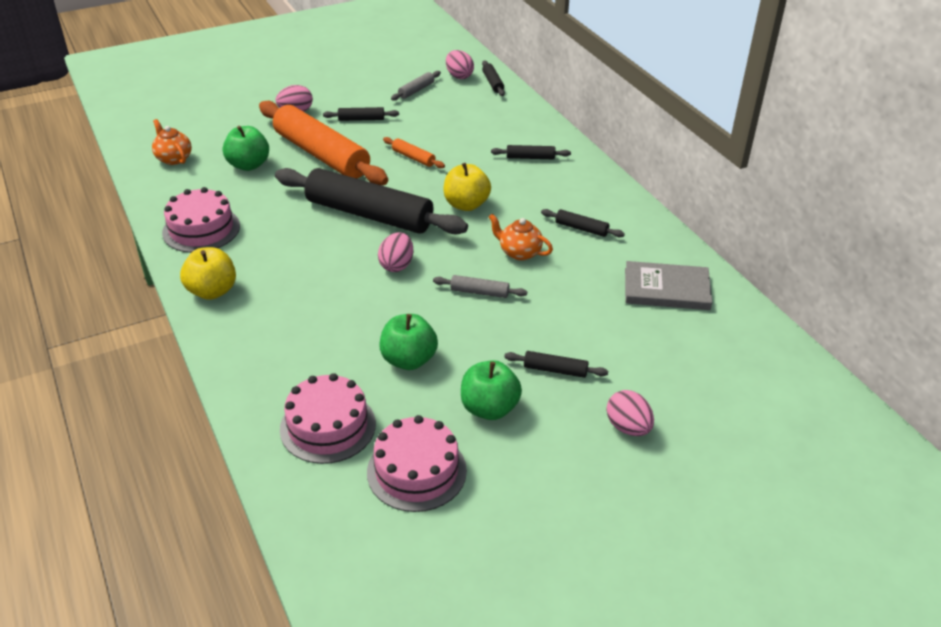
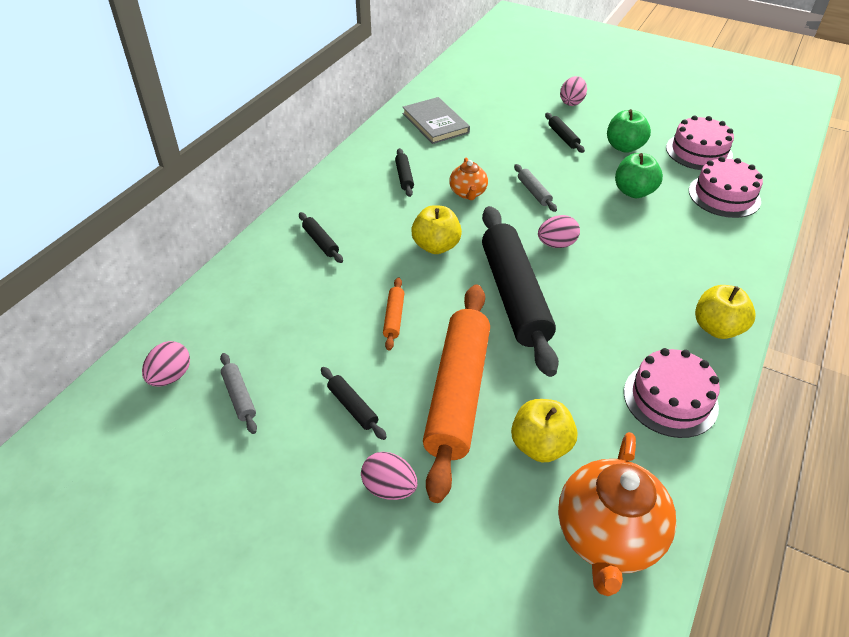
camera: 125 degrees left, 5 degrees up
(173, 158) = (607, 537): orange teapot -> orange teapot, size x1.87
(248, 165) = (540, 445): green apple -> yellow apple
(416, 90) = (239, 397): grey rolling pin -> grey rolling pin turned 60 degrees clockwise
(493, 83) = (171, 337): black rolling pin -> none

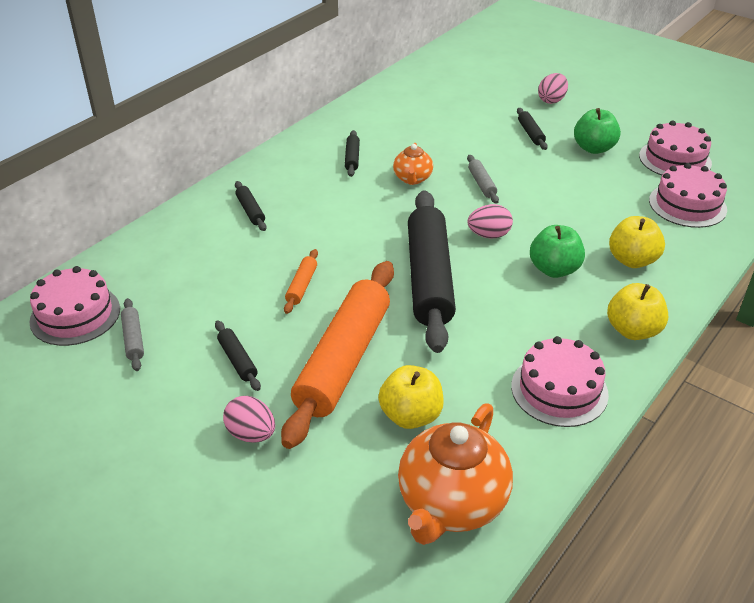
camera: 10 degrees right, 5 degrees down
(170, 376) = (75, 315): pink egg -> pink cake
(435, 123) = (400, 110): grey book -> none
(436, 246) = (364, 225): yellow apple -> yellow apple (632, 260)
(634, 192) = (589, 192): green apple -> green apple (554, 269)

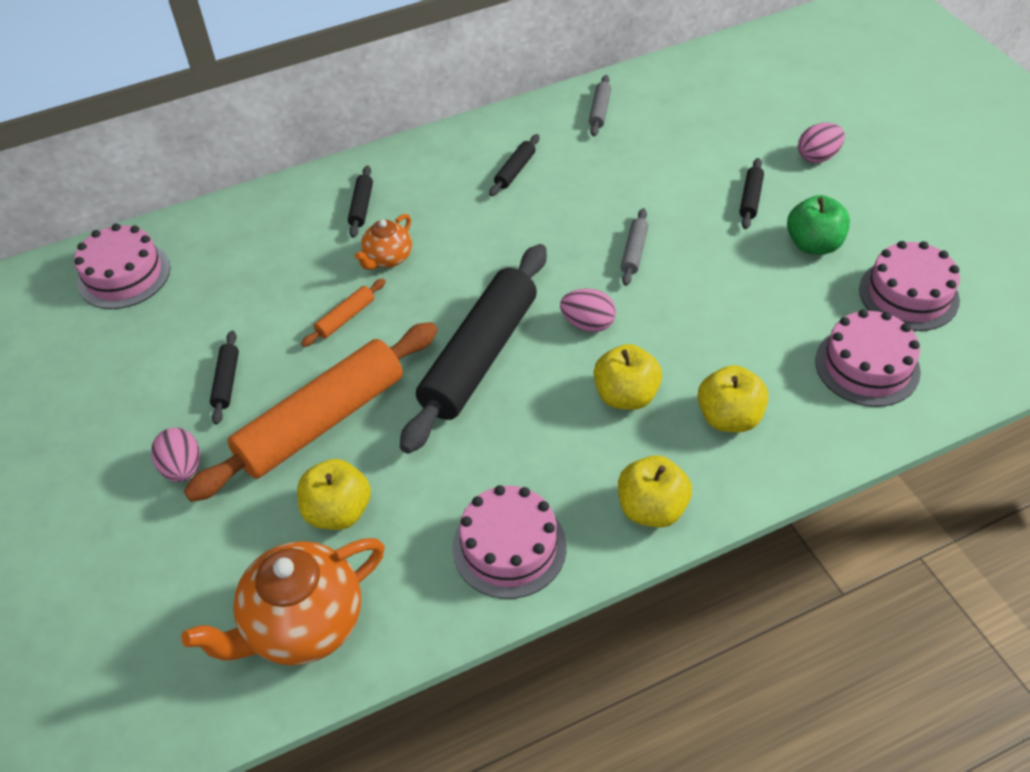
camera: 30 degrees right, 10 degrees up
(133, 339) = (154, 321): grey rolling pin -> grey rolling pin (600, 111)
(412, 179) = (560, 220): orange teapot -> orange teapot (388, 258)
(554, 269) = (626, 396): green apple -> yellow apple

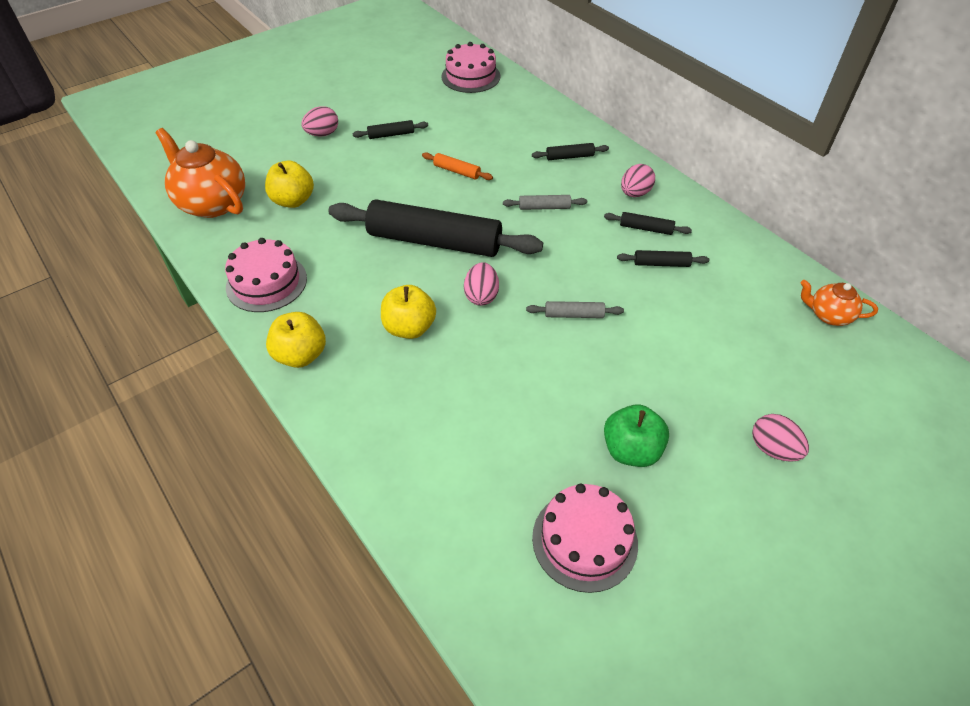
camera: 75 degrees right, 0 degrees up
(322, 421) = (364, 179): orange rolling pin -> none
(388, 258) = (520, 179): orange teapot -> orange teapot (828, 315)
(452, 166) = (635, 193): none -> pink egg
(600, 111) = (754, 270): grey rolling pin -> grey rolling pin (544, 207)
(729, 417) = (396, 396): yellow apple -> none
(750, 199) = (679, 393): black rolling pin -> black rolling pin (661, 263)
(867, 366) = (475, 501): pink cake -> none

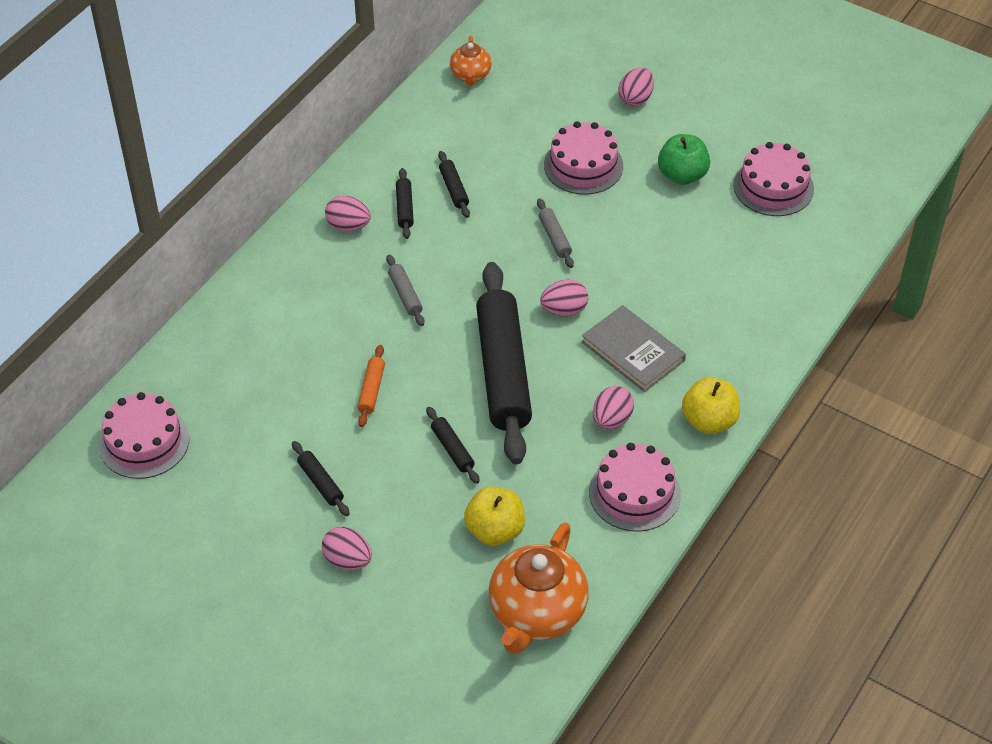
camera: 110 degrees left, 0 degrees up
(345, 291) = (611, 420): none -> pink egg
(409, 328) = (633, 351): yellow apple -> grey book
(569, 157) = (300, 294): black rolling pin -> black rolling pin (452, 449)
(669, 366) = (583, 165): none -> pink cake

